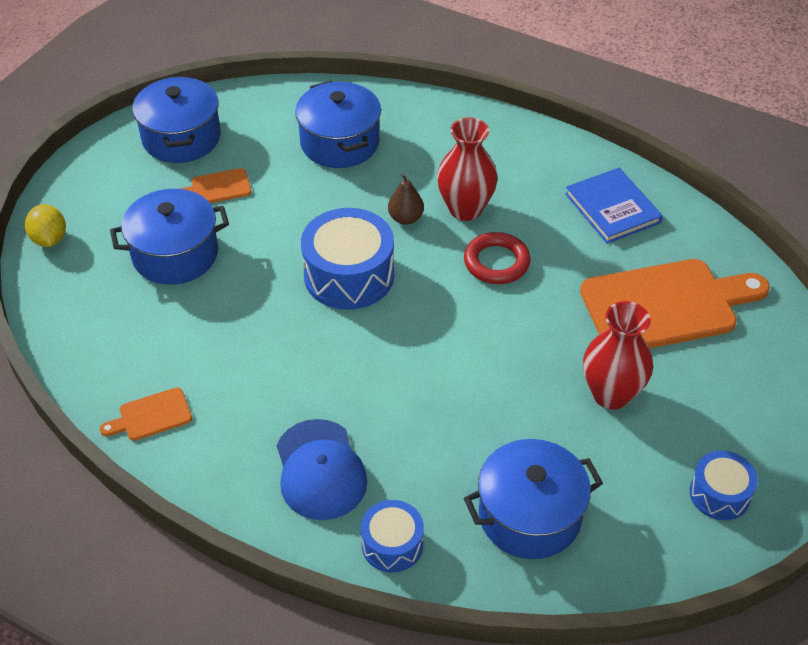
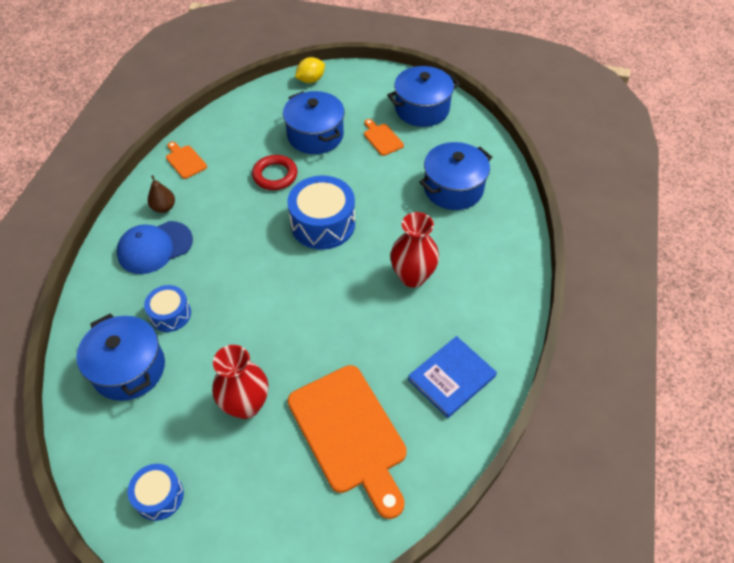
camera: 75 degrees right, 5 degrees up
(392, 544) = (101, 296): blue drum -> blue drum (170, 314)
(405, 218) = (389, 243): brown pear -> brown pear (164, 207)
(496, 262) = (362, 307): red ring -> red ring (275, 175)

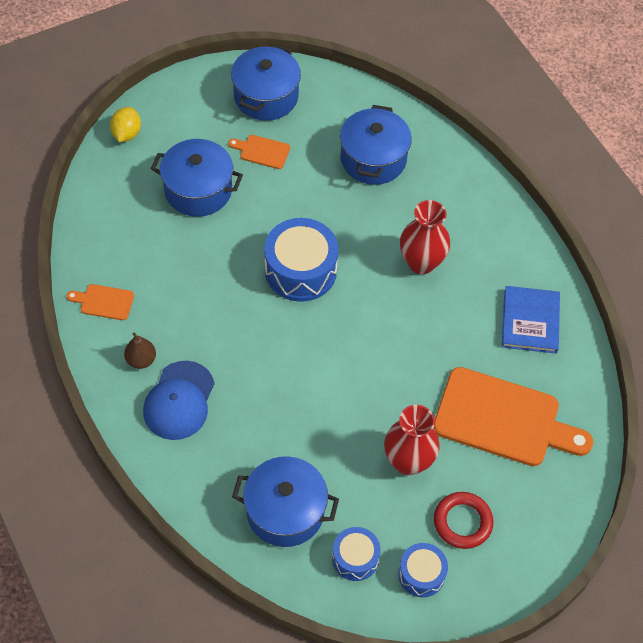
camera: 45 degrees left, 5 degrees up
(170, 314) = (264, 444): blue drum -> blue drum (355, 558)
(275, 175) = (207, 255): red ring -> red ring (462, 522)

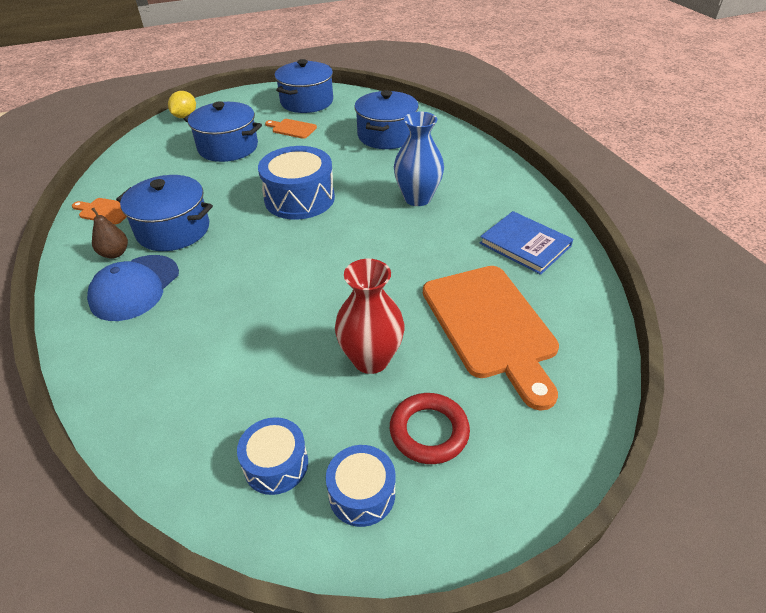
camera: 10 degrees right, 15 degrees down
(285, 511) = (205, 401): blue pot -> blue pot (173, 230)
(421, 262) = (417, 198): red vase -> blue vase
(503, 419) = (491, 325): orange cutting board -> orange cutting board turned 45 degrees clockwise
(530, 321) = (525, 245): blue book -> blue book turned 60 degrees counterclockwise

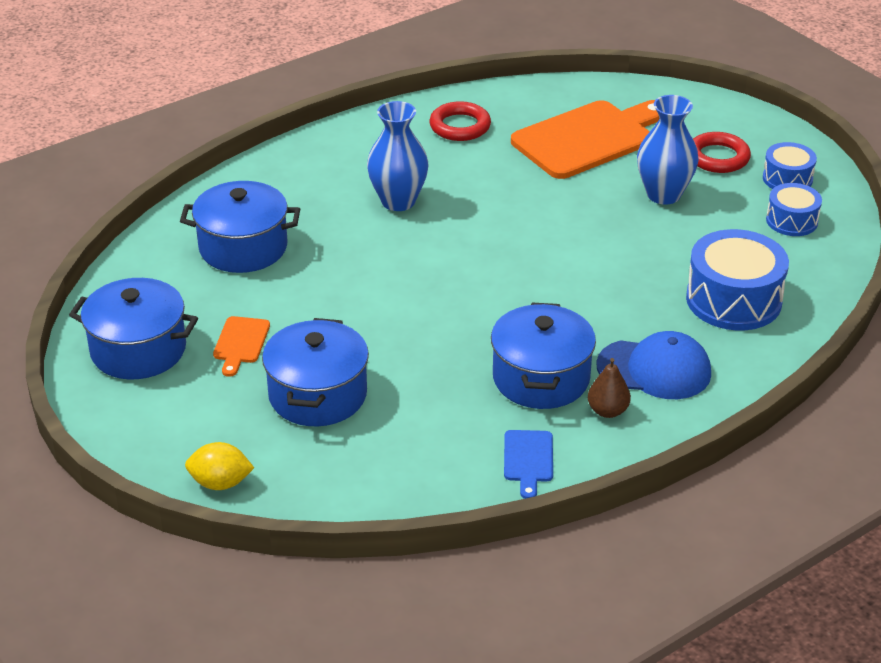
camera: 105 degrees left, 5 degrees down
(105, 211) = (528, 460): orange cutting board -> blue cutting board
(299, 198) = (432, 291): blue drum -> blue drum (733, 300)
(371, 359) = (663, 194): red vase -> blue vase
(525, 245) = (460, 126): blue book -> red ring

